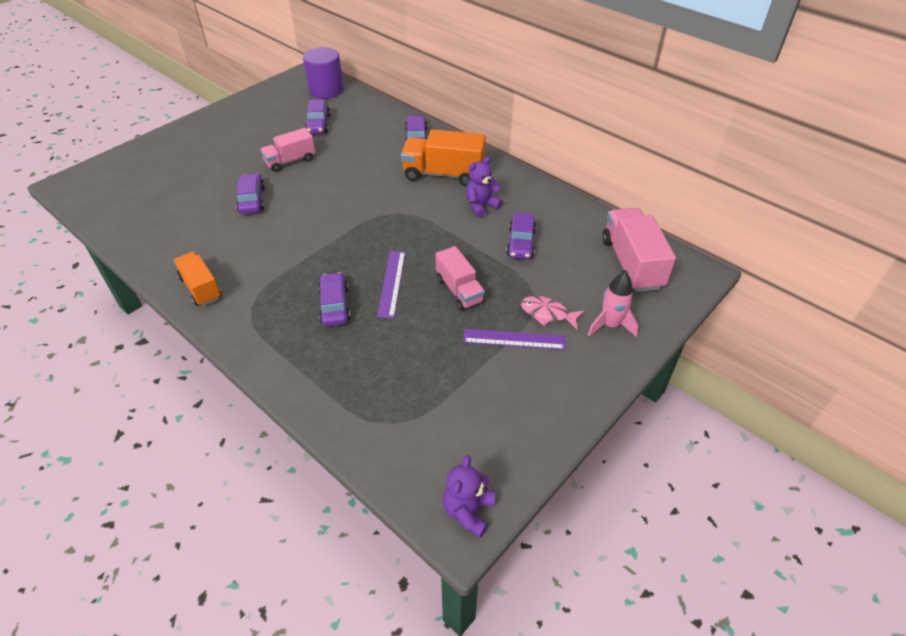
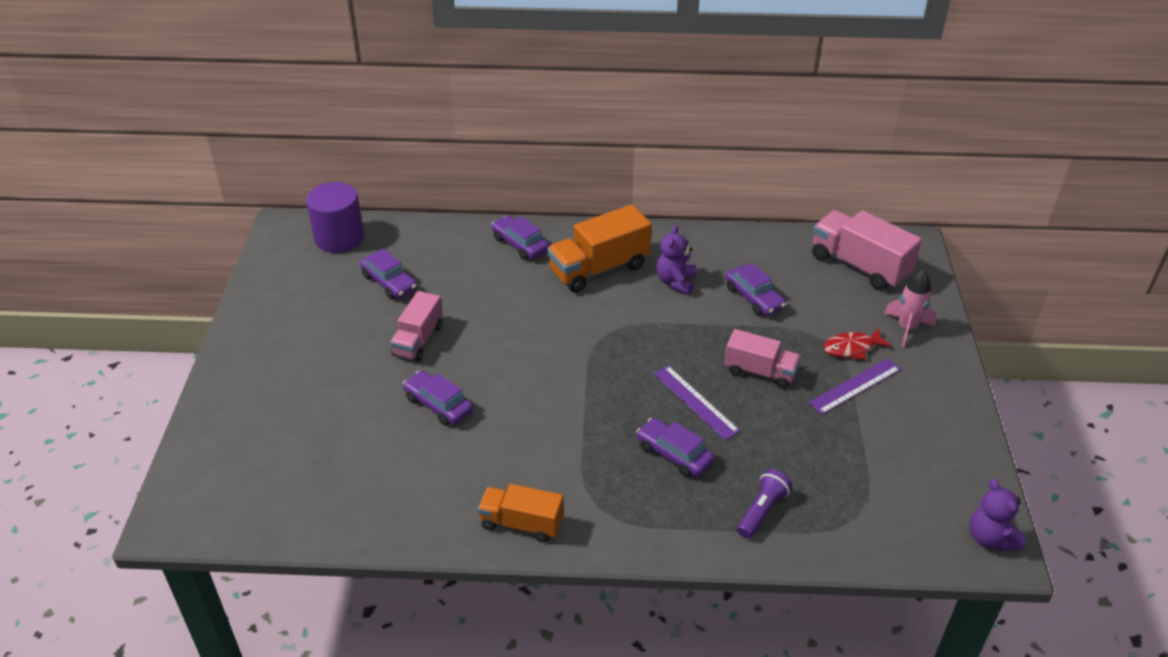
camera: 40 degrees left, 5 degrees down
(337, 375) = (762, 511): none -> purple flashlight
(547, 313) = (852, 348): pink fish -> red fish

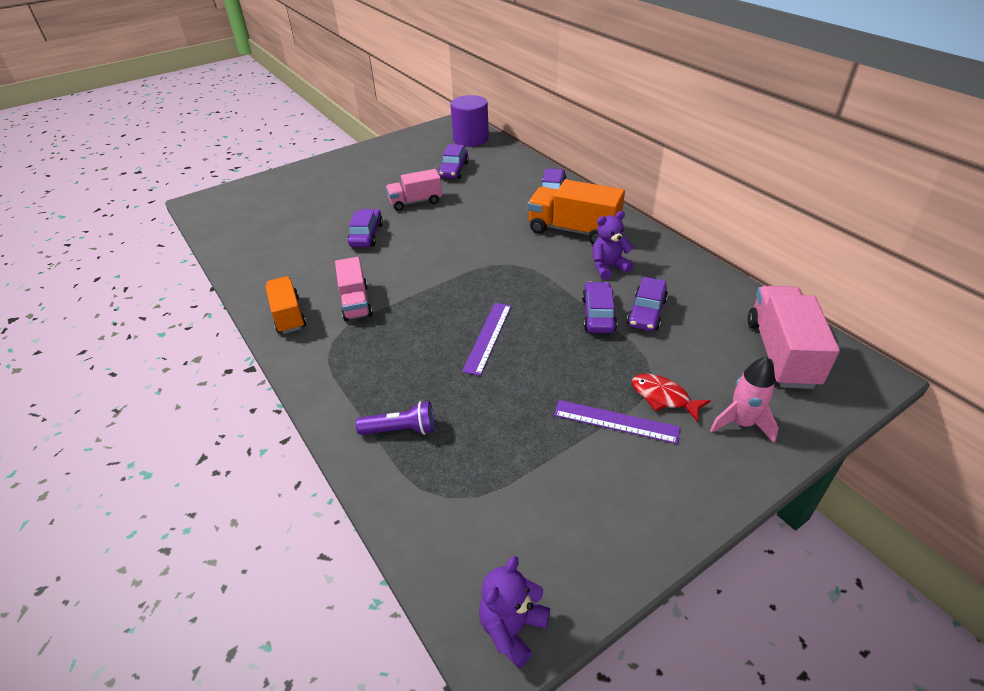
camera: 55 degrees right, 0 degrees up
(674, 454) = (419, 352): purple car -> purple car (598, 314)
(760, 372) = (563, 355): pink truck -> pink truck (356, 303)

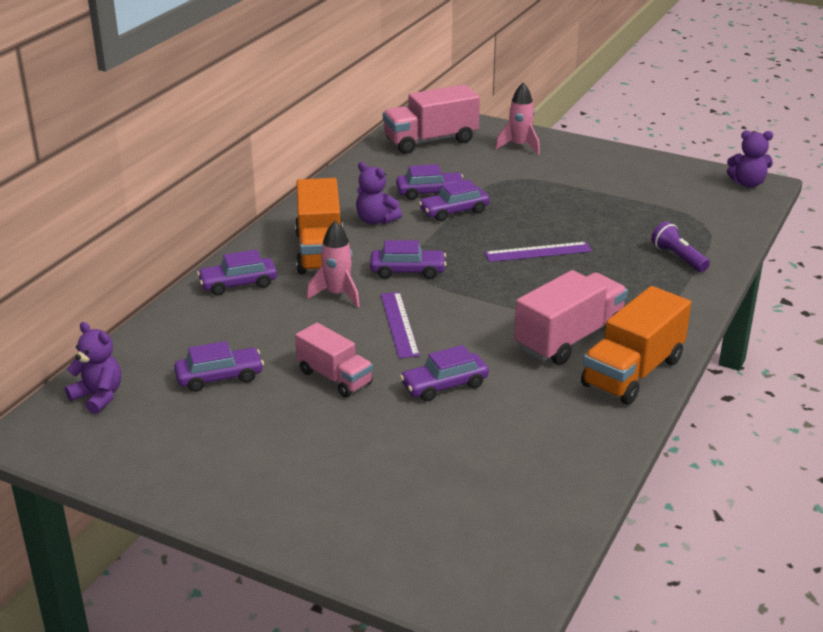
camera: 120 degrees left, 10 degrees down
(288, 315) = (633, 372): orange truck -> orange truck, size x1.56
(356, 303) = (569, 339): pink truck -> pink truck, size x1.56
(471, 139) = (98, 397): purple cylinder -> purple teddy bear
(506, 223) = (337, 294): none -> pink rocket
(513, 260) = (407, 271): none -> purple car
(616, 421) = (568, 183): purple ruler -> purple ruler (399, 324)
(663, 397) = (524, 172): red fish -> none

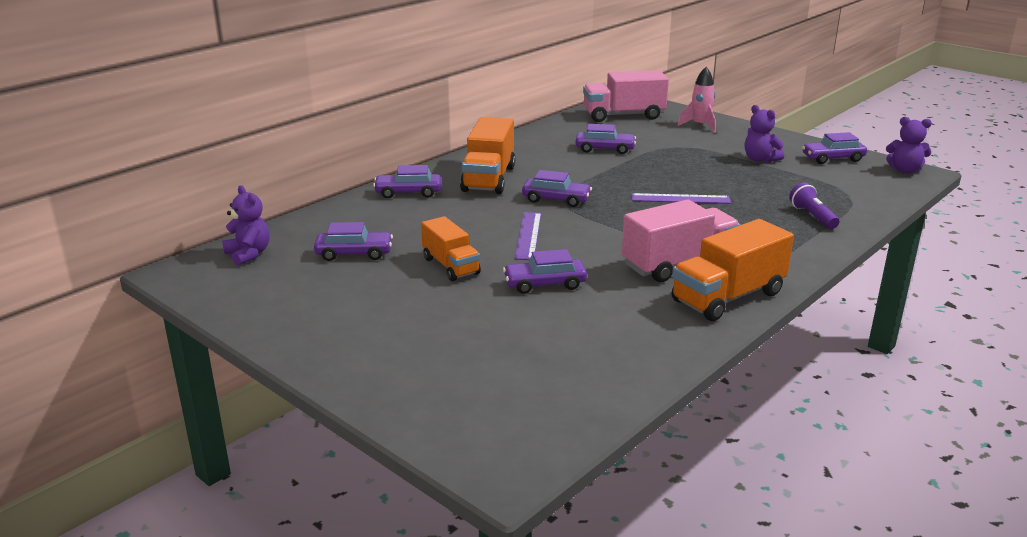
camera: 15 degrees right, 5 degrees down
(334, 377) = (451, 266): pink truck -> orange truck
(337, 294) = (487, 209): pink rocket -> none
(376, 220) = (548, 163): purple teddy bear -> purple teddy bear (760, 159)
(454, 211) = (619, 163): purple car -> purple car (832, 158)

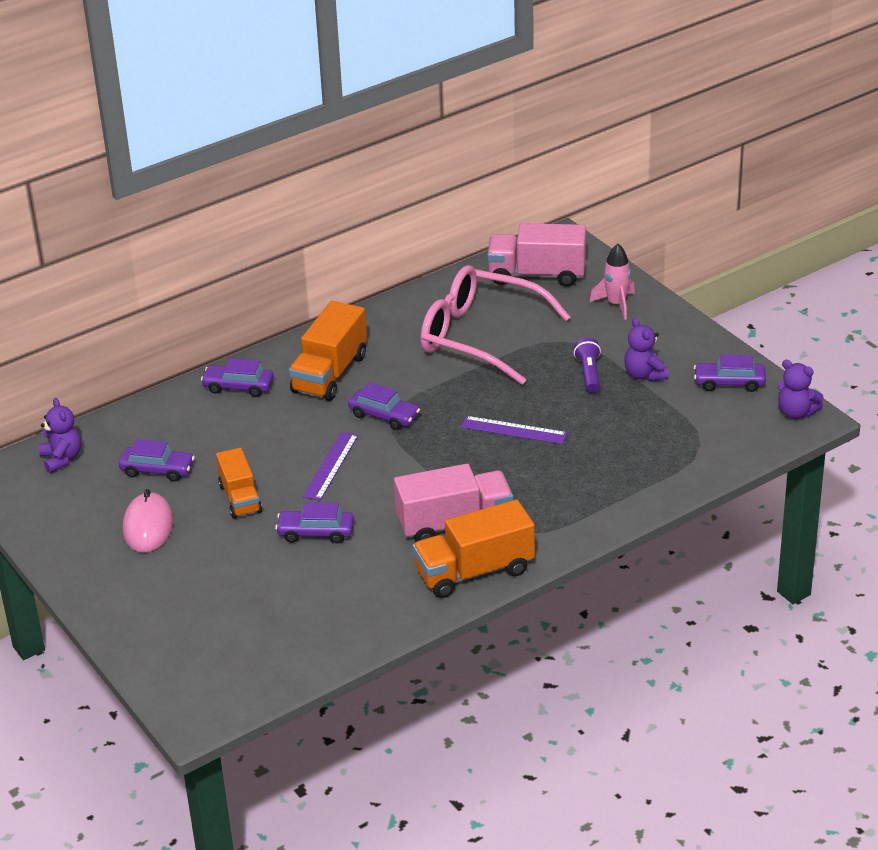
camera: 15 degrees right, 10 degrees up
(362, 296) = (148, 526): none -> pink mouse
(605, 149) = (480, 336): purple car -> pink glasses
(812, 216) = (634, 474): purple flashlight -> purple flashlight (589, 374)

